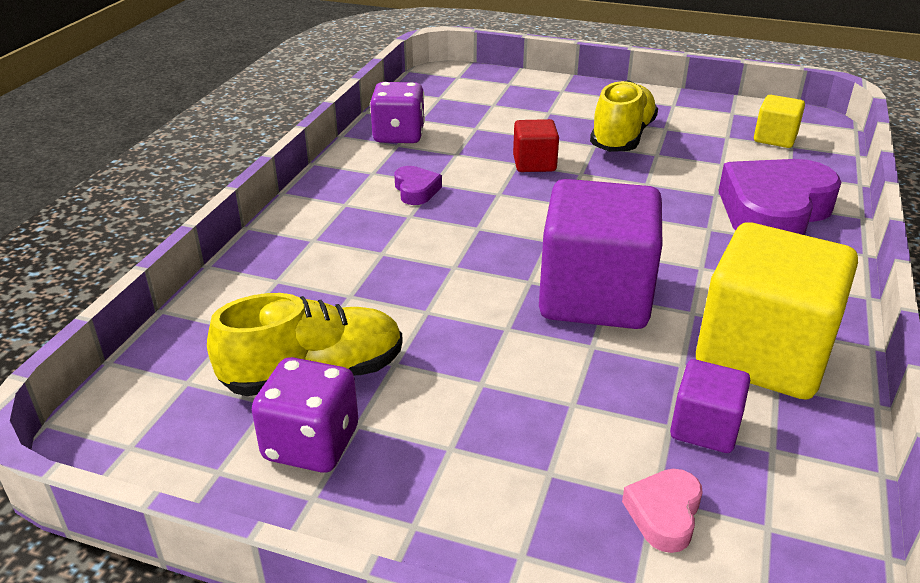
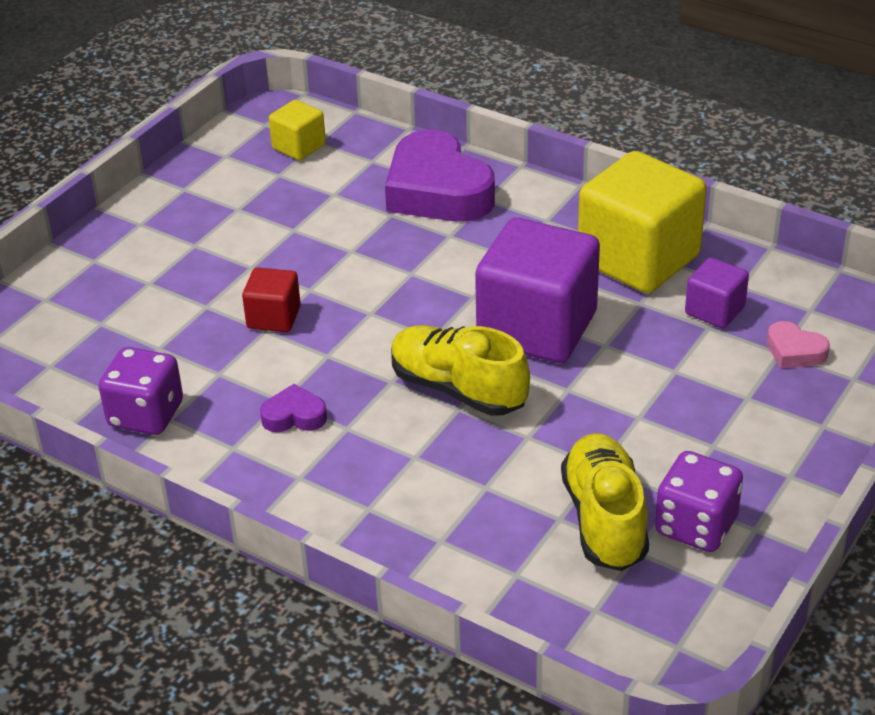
camera: 75 degrees left, 5 degrees up
(622, 138) = (245, 243): yellow shoe -> yellow shoe (458, 389)

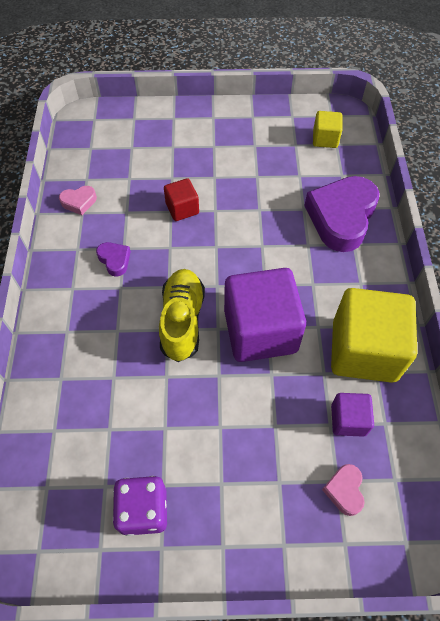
camera: 55 degrees right, 20 degrees up
(146, 415) = (79, 202): purple dice -> pink heart
(604, 519) = (121, 454): yellow shoe -> none

